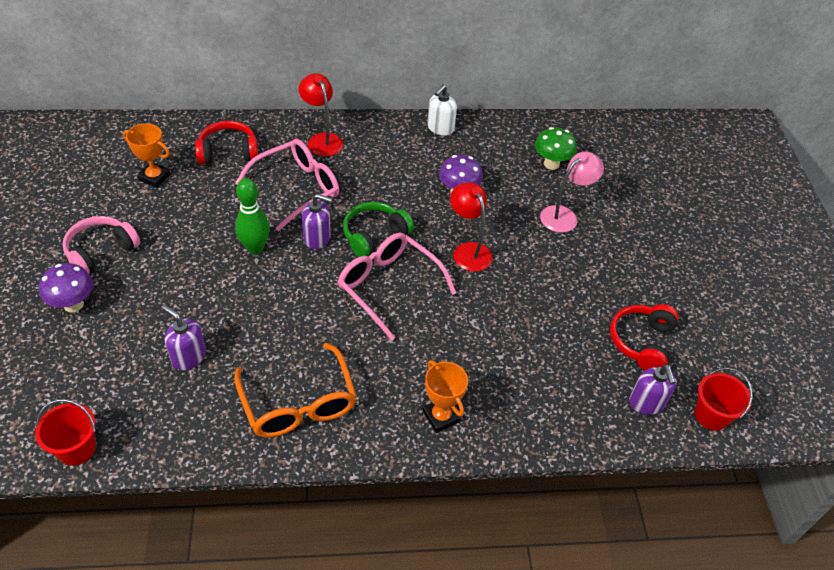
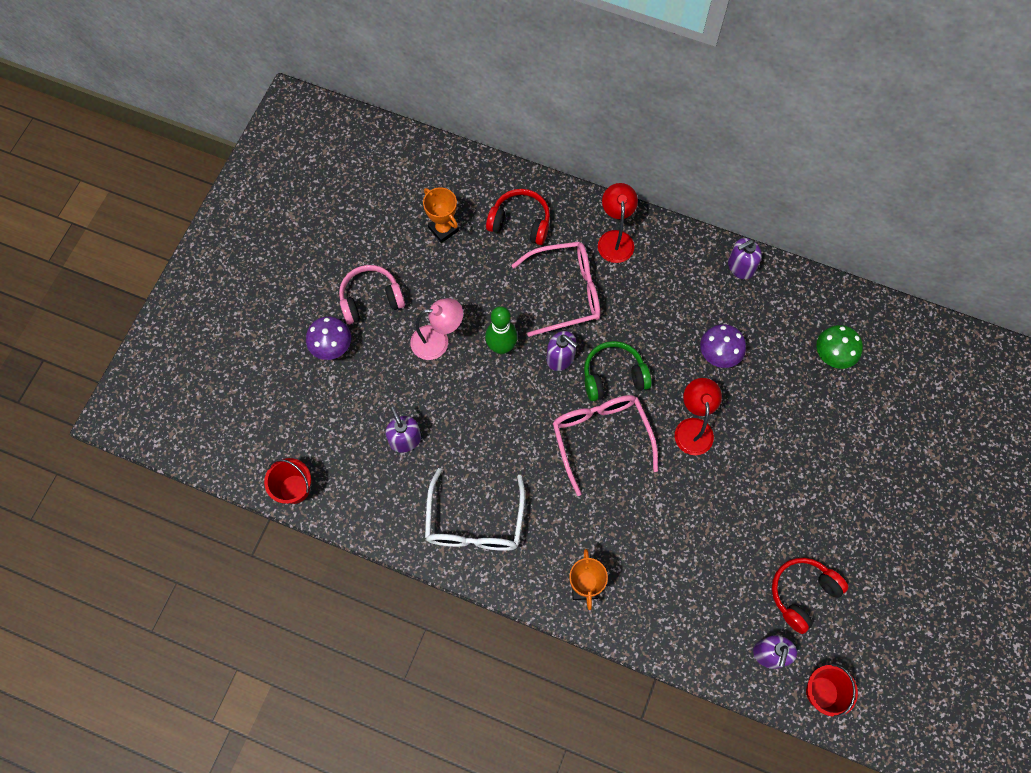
camera: 30 degrees right, 20 degrees up
(298, 403) = (474, 522): orange glasses -> white glasses
(440, 128) = (740, 267): white soap dispenser -> purple soap dispenser
(564, 215) = (809, 425): pink lamp -> pink lamp (438, 341)

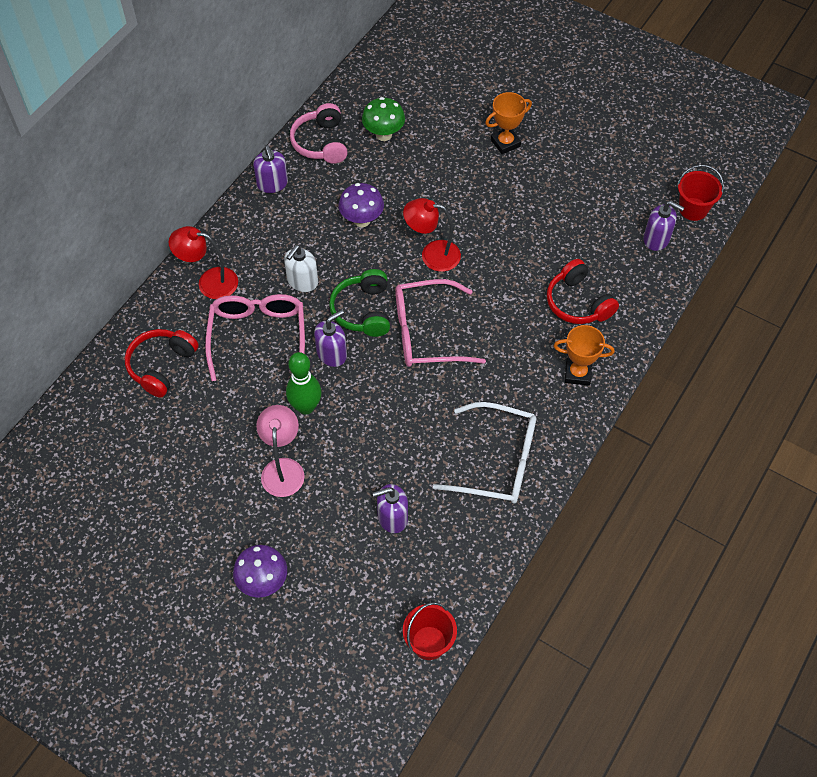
camera: 80 degrees left, 10 degrees down
(371, 299) = (212, 532): pink headphones -> pink headphones (321, 143)
(443, 229) = (145, 444): orange trophy -> orange trophy (505, 143)
(634, 316) = (302, 281): none -> white soap dispenser
(802, 594) = (605, 204): red headphones -> red headphones (578, 302)

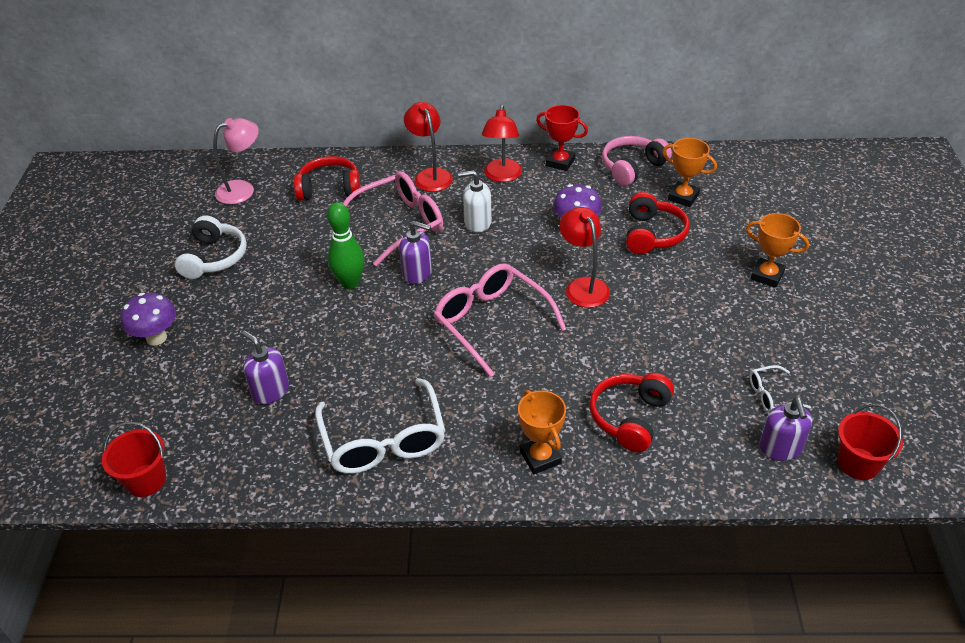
camera: 60 degrees right, 15 degrees down
(187, 498) = (214, 258): none -> white headphones
(256, 233) = (502, 176): none -> red lamp
(272, 184) = (560, 162): purple soap dispenser -> red trophy
(283, 468) = (277, 298): pink lamp -> pink lamp (243, 189)
(363, 310) = (480, 271): green headphones -> none
(383, 134) = (683, 197): green mushroom -> orange trophy
(410, 179) = (652, 234): none -> red headphones
(612, 214) = (771, 395): none -> white glasses

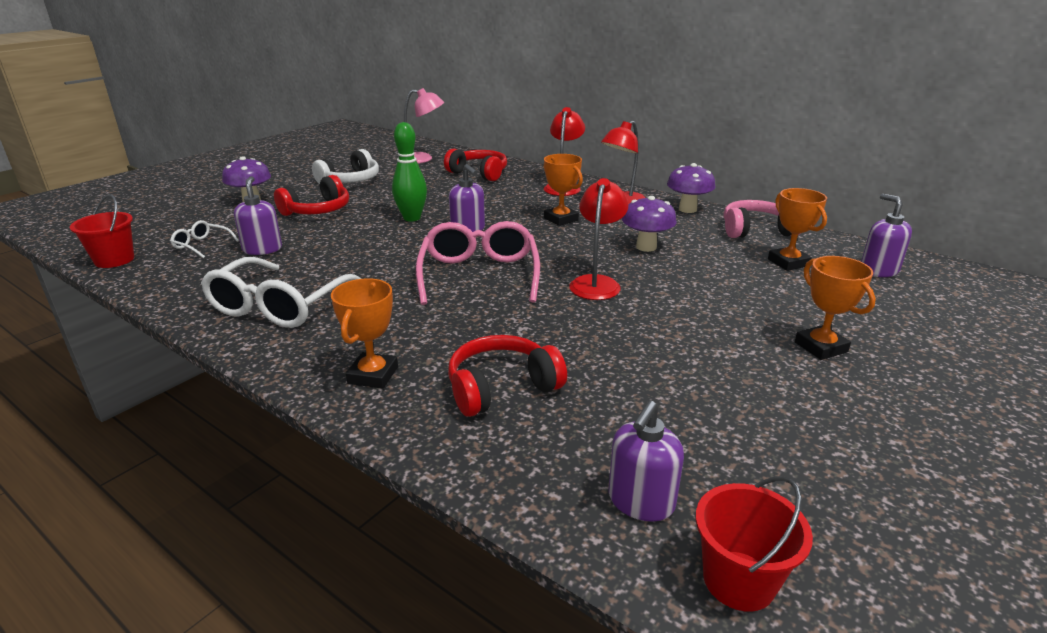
camera: 35 degrees right, 15 degrees down
(399, 224) = (498, 202): pink glasses -> none
(477, 222) = (561, 219): white soap dispenser -> orange trophy
(560, 162) = (687, 209): red trophy -> purple mushroom
(652, 234) = (718, 275): red headphones -> red headphones (317, 210)
(741, 178) = (878, 270): none -> purple soap dispenser
(771, 395) = (695, 446): white glasses -> white glasses (202, 245)

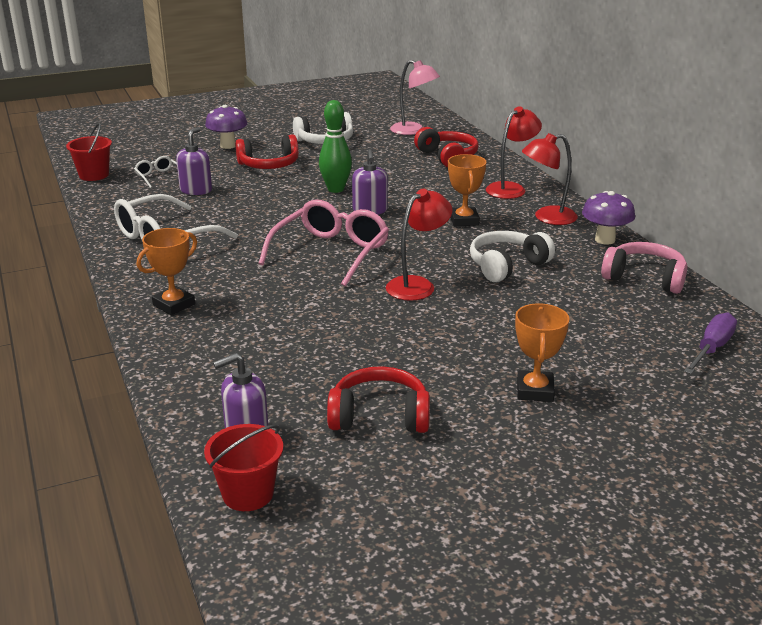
camera: 30 degrees right, 0 degrees up
(501, 388) = (246, 339): red headphones -> red headphones (379, 416)
(646, 247) = (507, 266): purple mushroom -> white headphones
(788, 262) = (626, 316): orange trophy -> none
(878, 270) = (711, 348): purple soap dispenser -> purple screwdriver

